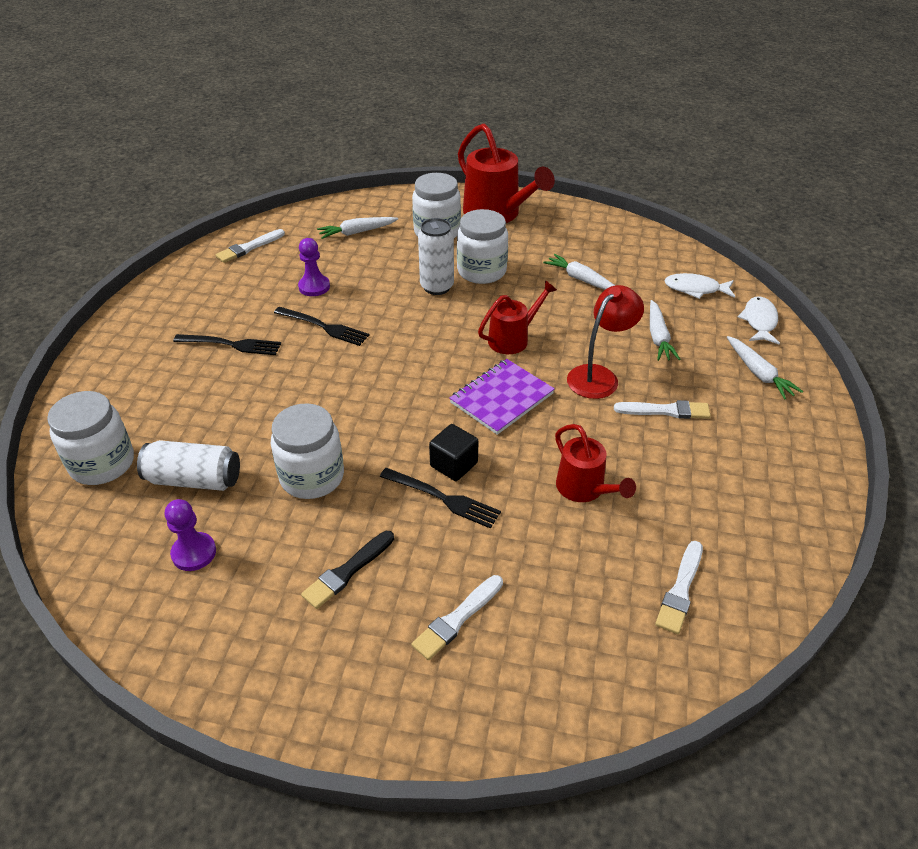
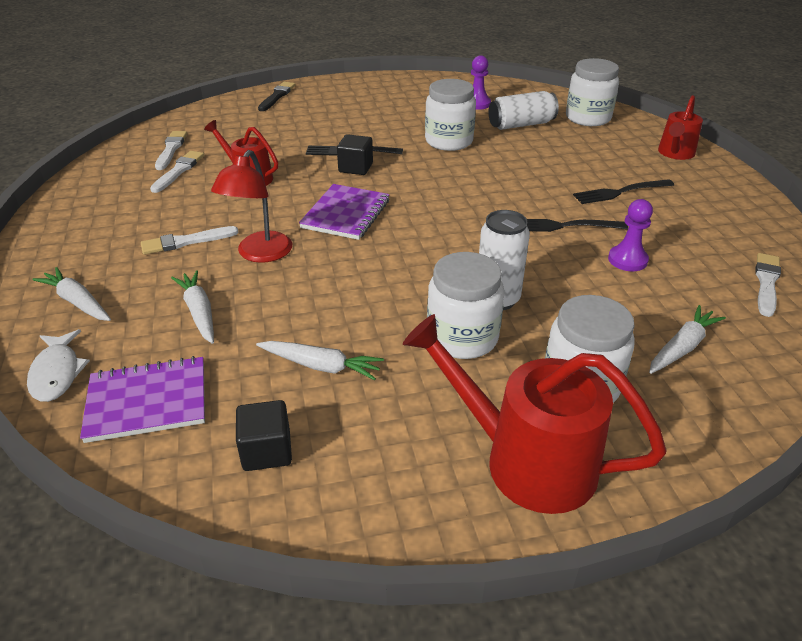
camera: 155 degrees right, 5 degrees down
(347, 571) = (383, 115): black brush -> black brush (277, 96)
(457, 619) = (306, 115): white brush -> white brush (178, 171)
(513, 338) = (367, 266): red watering can -> red watering can (675, 153)
(627, 249) = (267, 451): none -> black cube
(695, 289) = (147, 401): white fish -> purple notebook

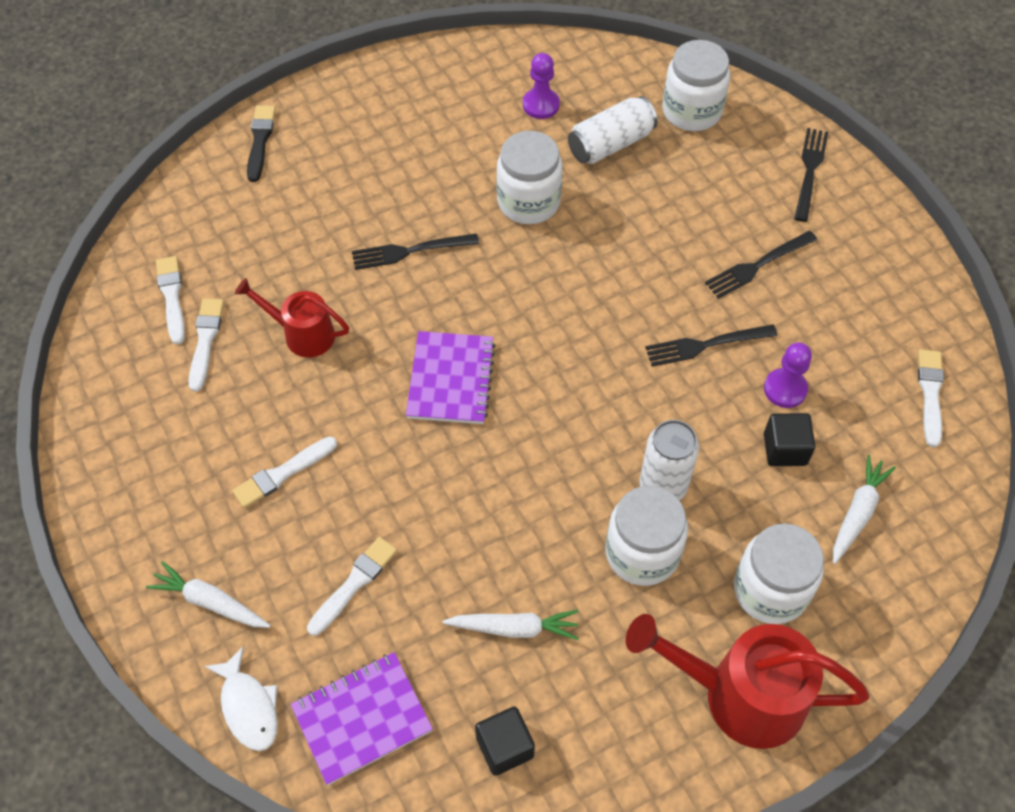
camera: 15 degrees left, 20 degrees up
(199, 312) = (354, 584): white carrot -> white brush
(259, 254) = (379, 475): red lamp -> none
(355, 168) = (429, 285): black cube -> black cube (785, 449)
(675, 153) = (809, 171): red watering can -> black fork

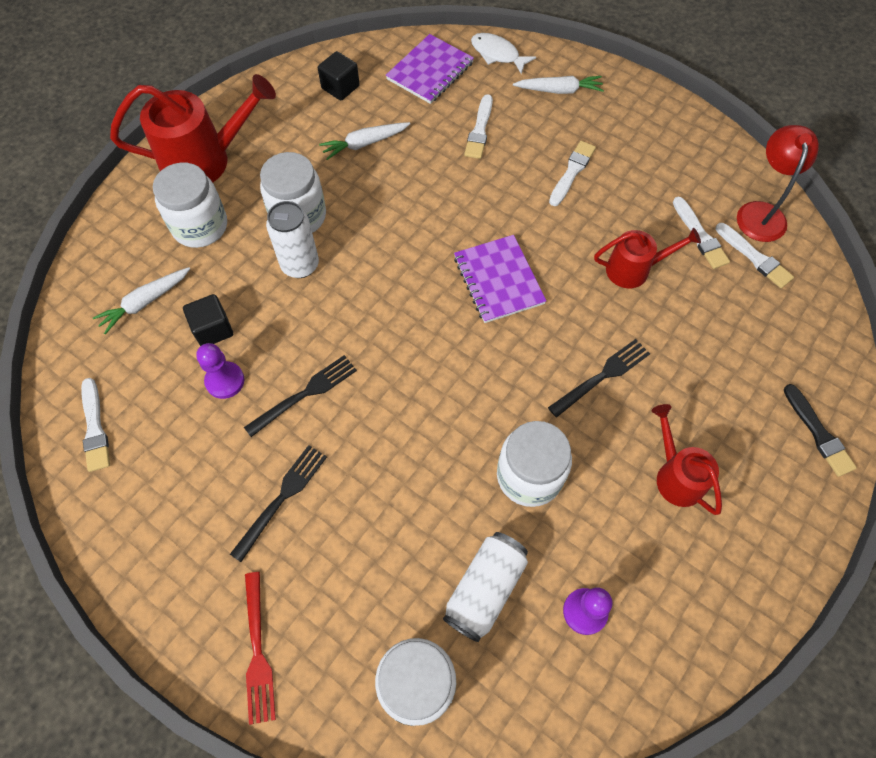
camera: 155 degrees right, 5 degrees up
(120, 338) = (761, 212): none -> red lamp
(404, 157) = (676, 475): none -> red watering can
(809, 171) = (258, 651): black fork -> red fork
(857, 513) = (145, 302): white carrot -> white carrot turned 45 degrees clockwise

